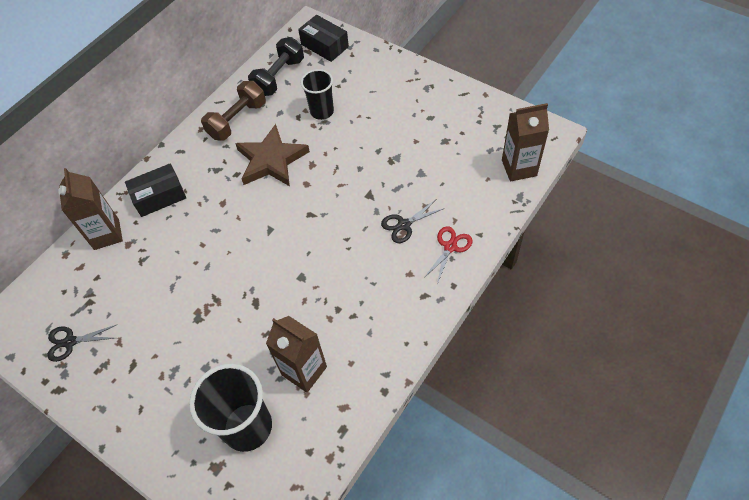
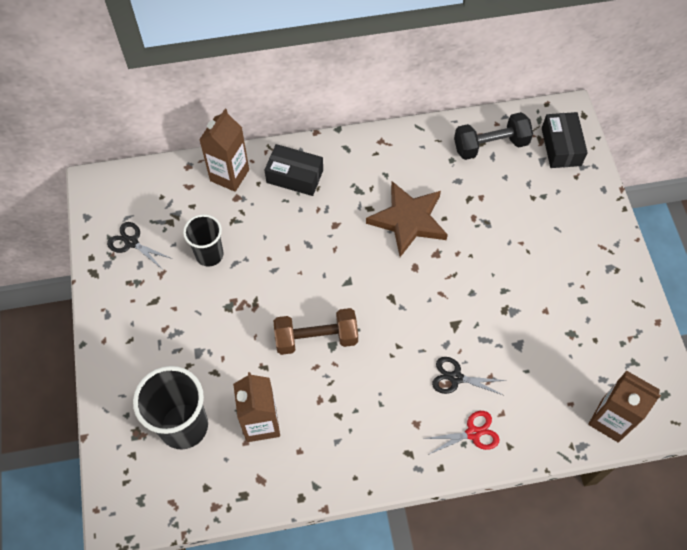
camera: 40 degrees right, 5 degrees up
(237, 120) = (416, 158): brown dumbbell -> brown dumbbell (316, 338)
(322, 111) = (494, 211): black cup -> black cup (209, 255)

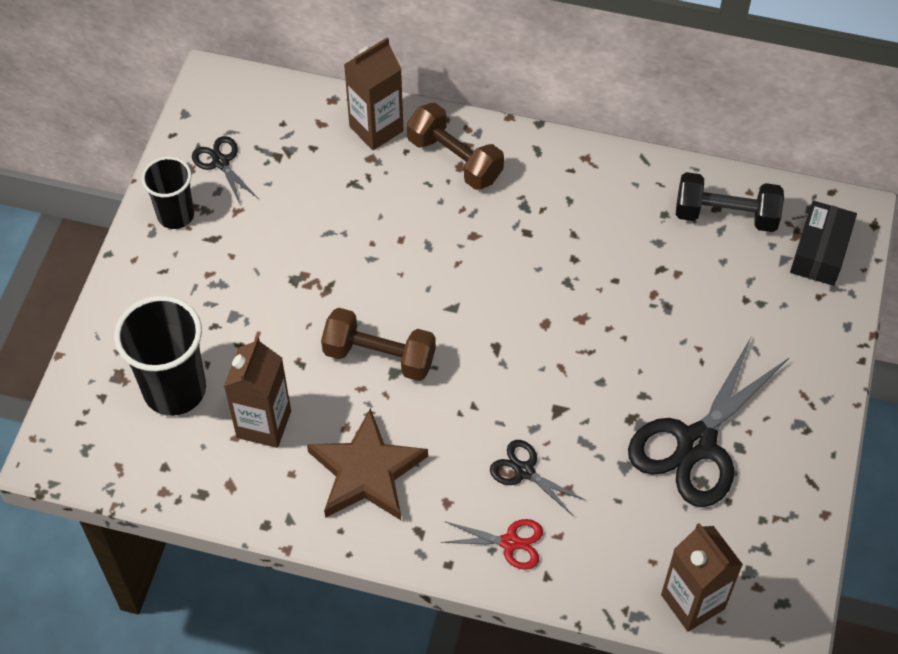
camera: 25 degrees right, 5 degrees down
(209, 255) = (304, 211): black cup -> black cup (176, 215)
(295, 176) = (454, 160): black box -> brown dumbbell
(408, 220) = (568, 265): brown star -> brown star (367, 472)
(554, 309) = (696, 444): none -> black scissors

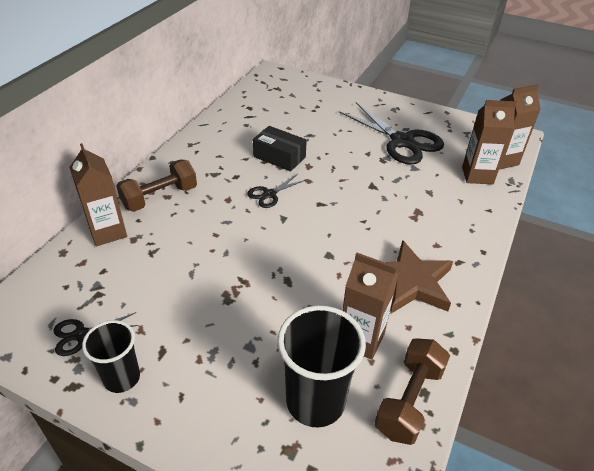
camera: 80 degrees left, 15 degrees down
(379, 356) = (313, 261): brown dumbbell -> brown dumbbell (409, 400)
(510, 542) = (466, 221): red scissors -> none
(524, 471) = (415, 207): black scissors -> black scissors (269, 194)
(634, 562) = (477, 175): none -> brown carton
(726, 215) = (256, 106): black dumbbell -> none
(820, 252) = (291, 84): black box -> black box (279, 157)

